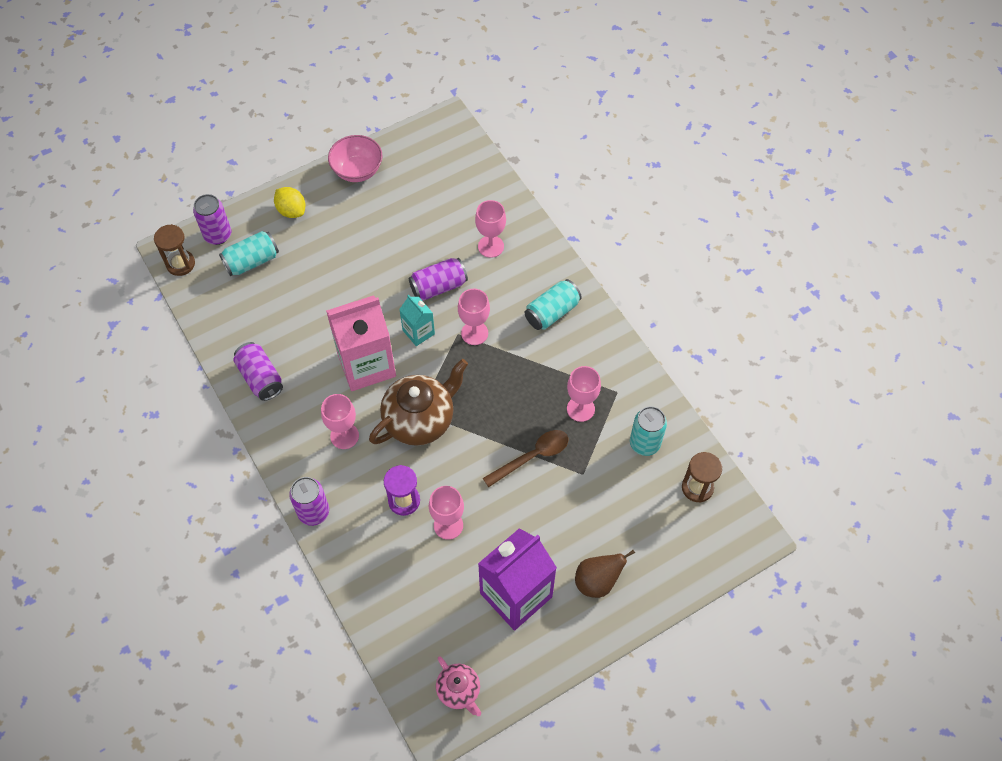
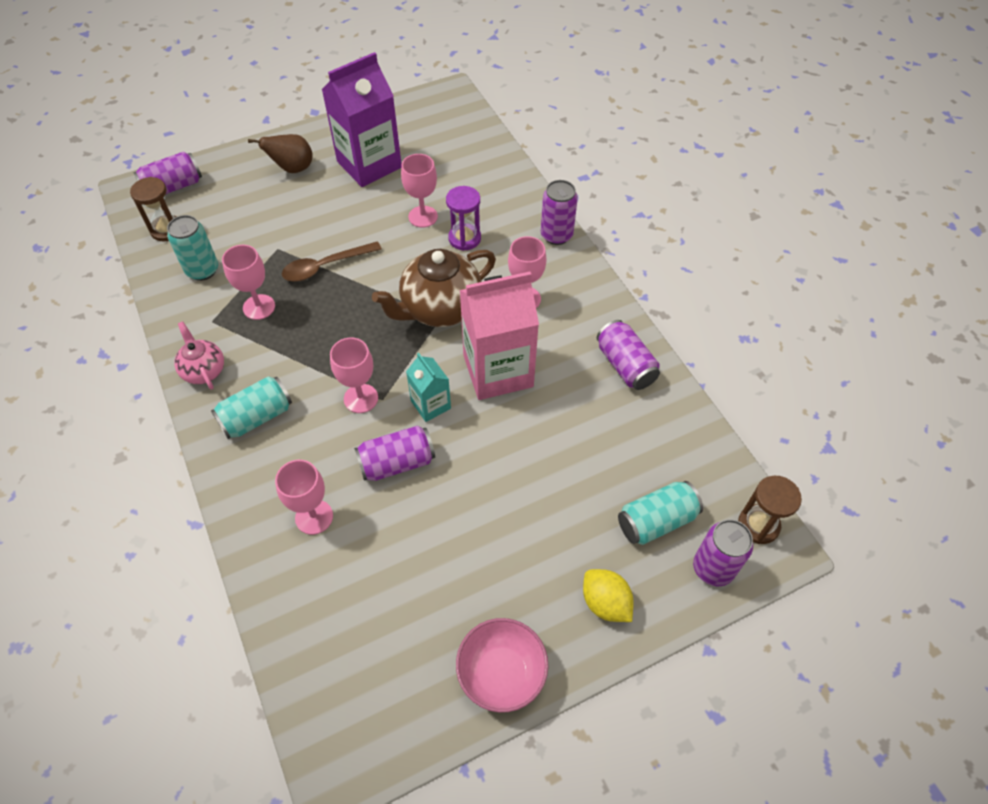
camera: 175 degrees left, 5 degrees down
(459, 691) = (430, 111): pink teapot -> pink teapot (204, 370)
(714, 544) = (173, 187): none -> purple can

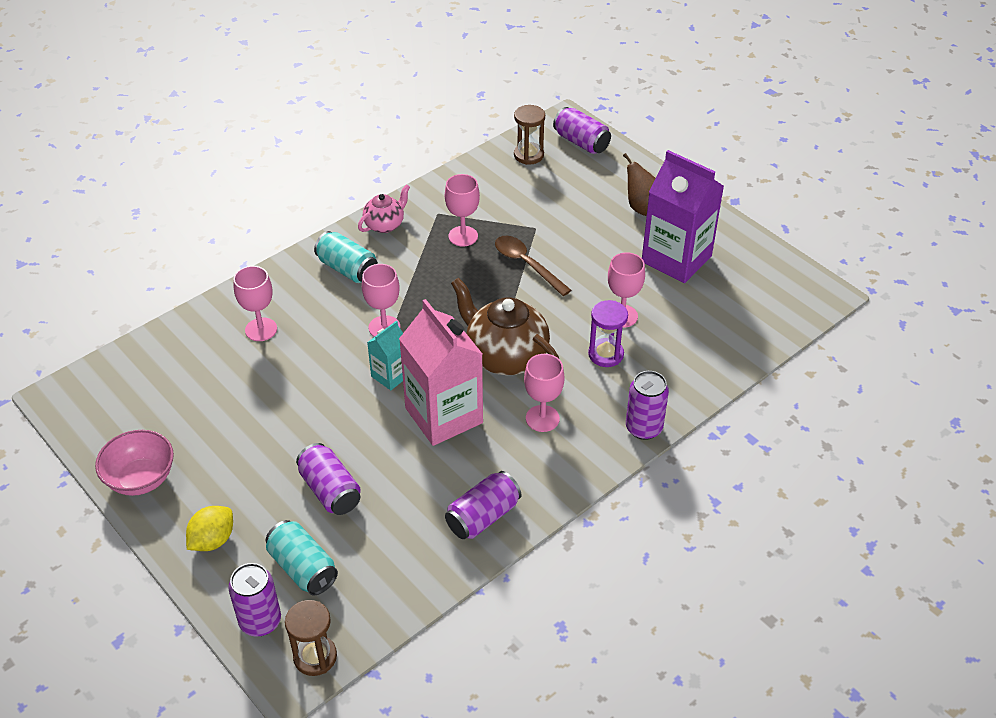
camera: 75 degrees right, 10 degrees down
(202, 270) = (491, 190): turquoise can -> none
(397, 463) = (324, 367): purple can -> purple can (330, 490)

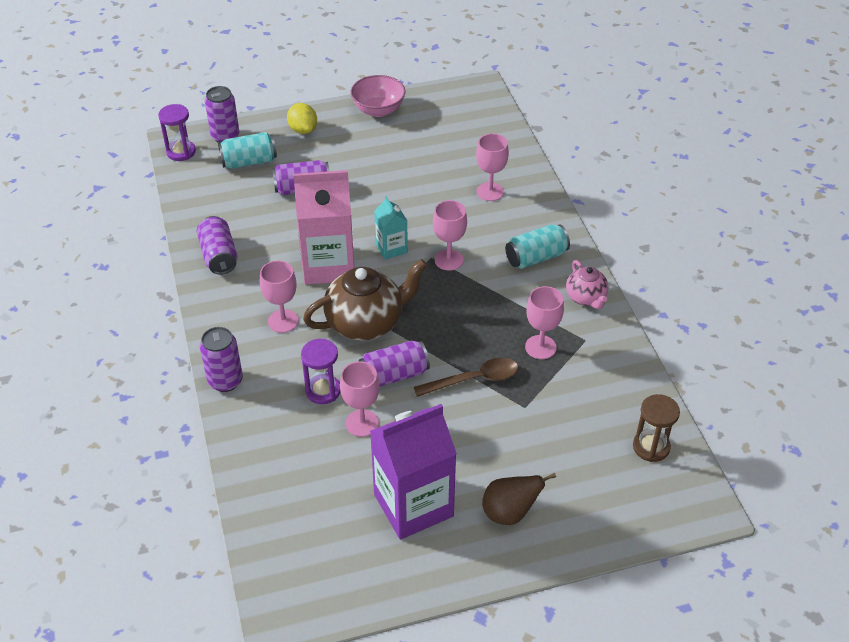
camera: 115 degrees right, 0 degrees up
(315, 657) = (181, 152): brown hourglass -> purple hourglass
(581, 142) = (656, 506): purple can -> purple can (394, 375)

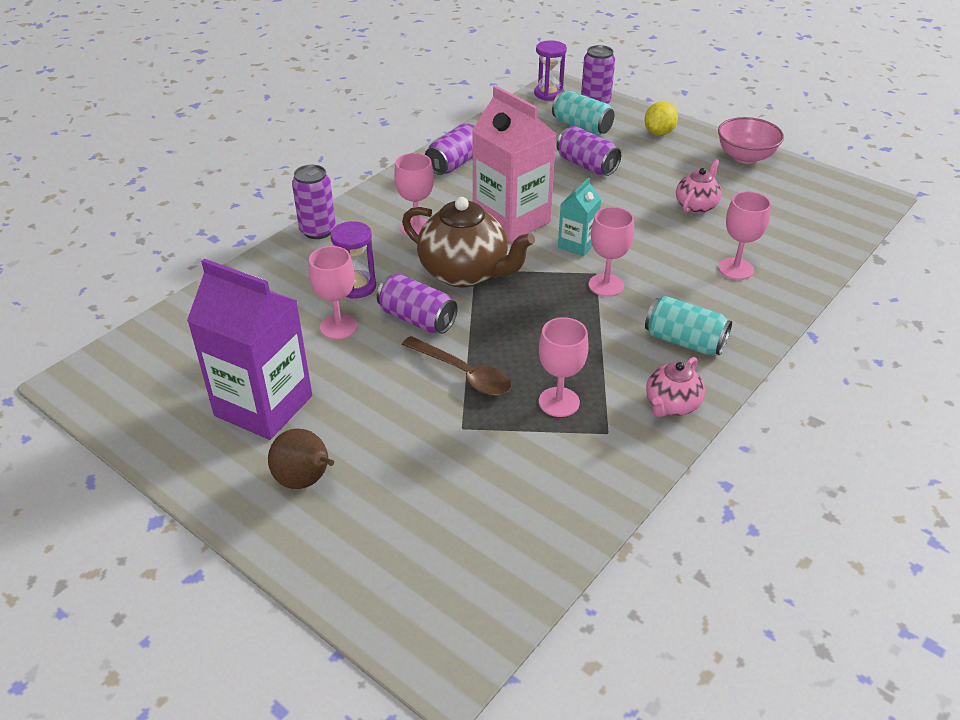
camera: 55 degrees right, 5 degrees down
(408, 167) = (696, 206): none -> pink teapot
(651, 447) = (501, 563): brown hourglass -> none

